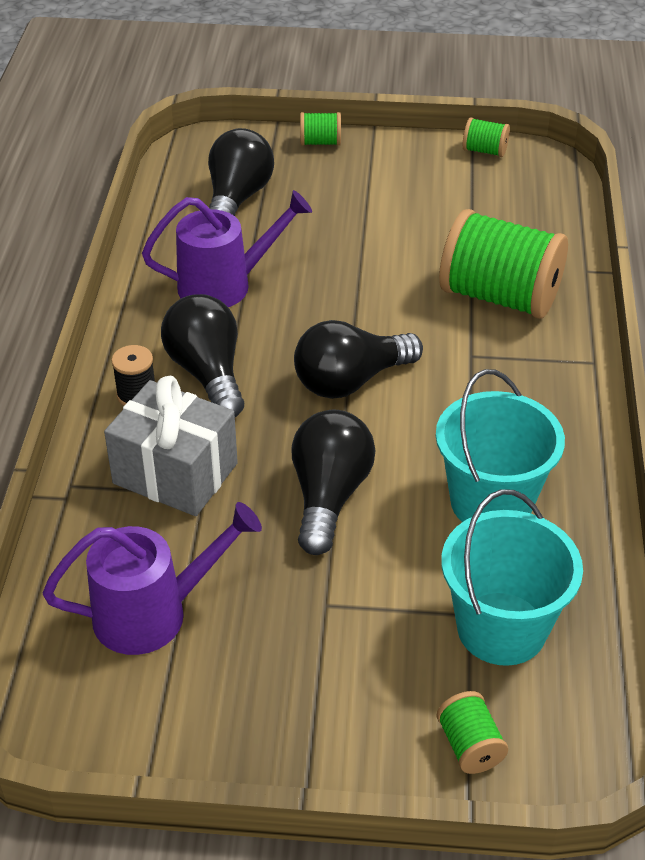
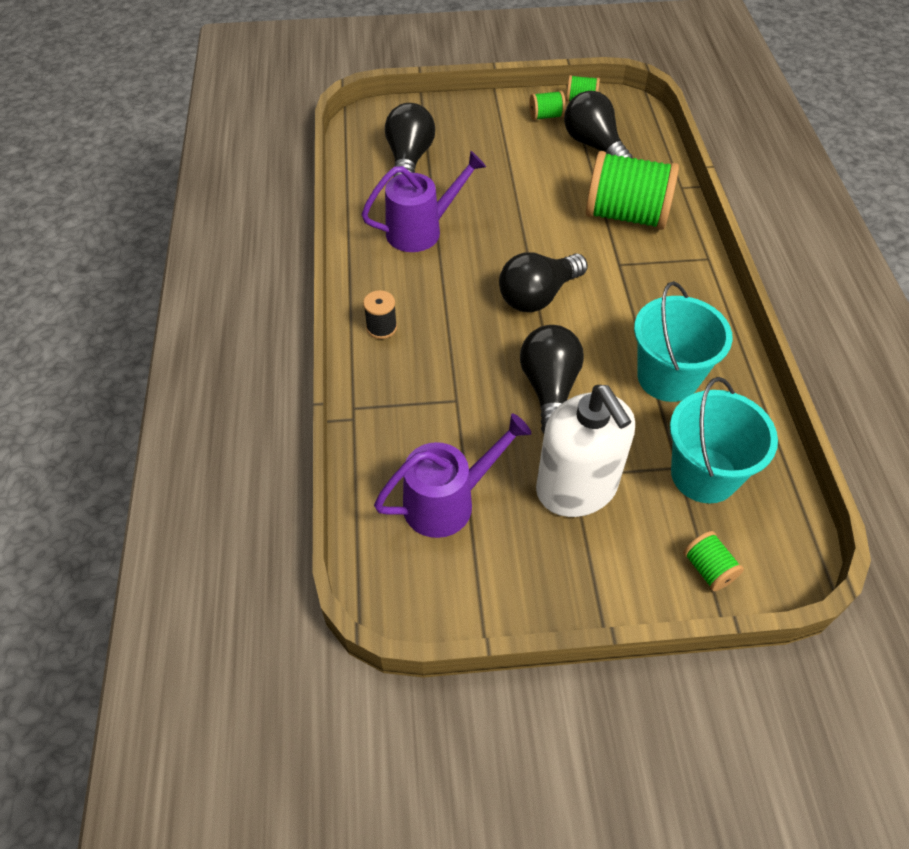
camera: 10 degrees left, 10 degrees up
(175, 473) = (430, 387): grey gift -> none
(208, 373) = (430, 303): black light bulb -> black light bulb (594, 145)
(320, 142) = (458, 106): green spool -> green spool (546, 116)
(325, 621) = (576, 488): none -> white soap dispenser

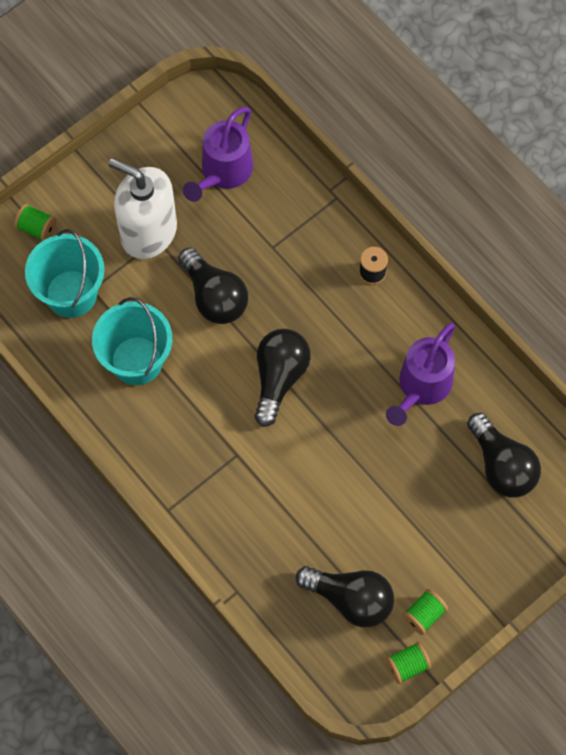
camera: 145 degrees right, 15 degrees up
(626, 215) = (264, 519): green spool -> none

